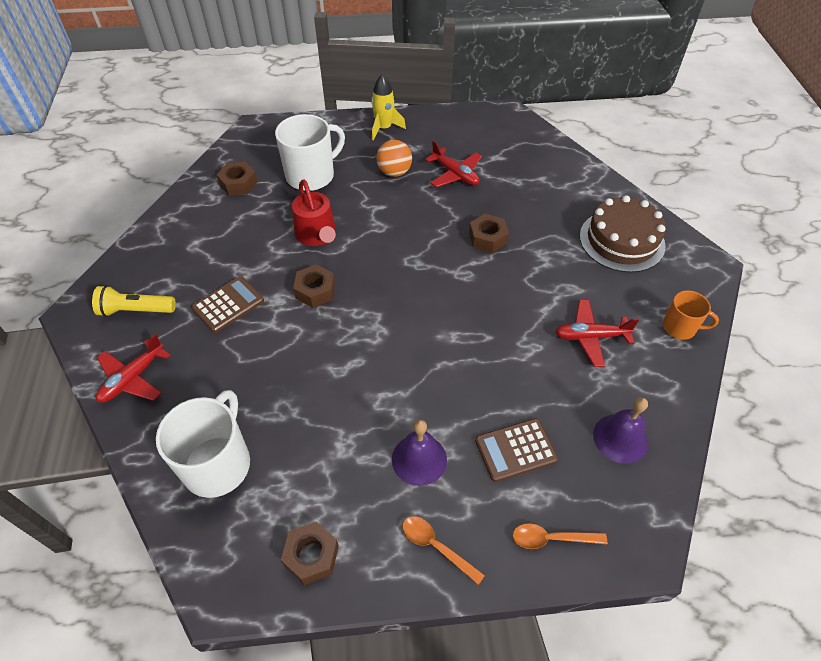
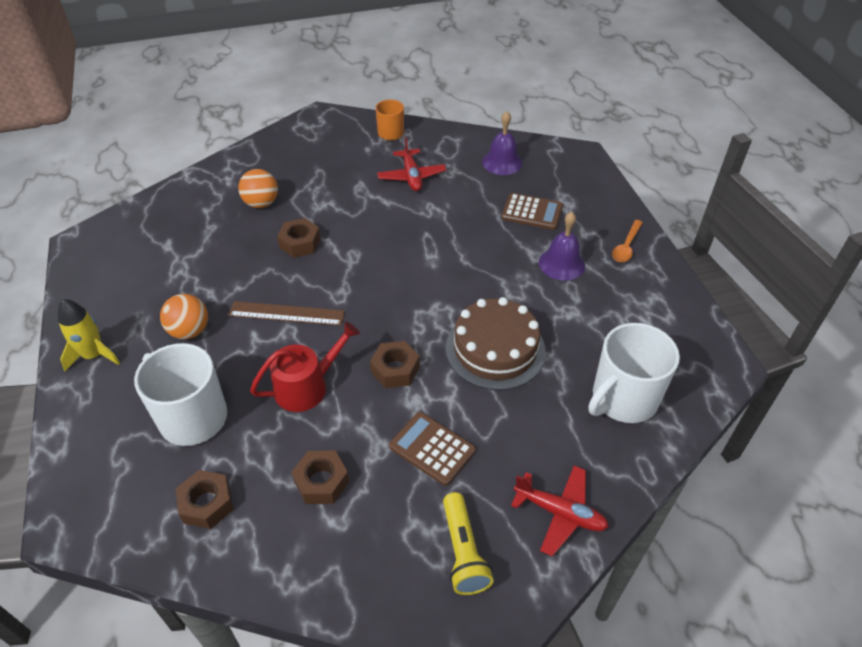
camera: 100 degrees left, 5 degrees down
(218, 464) = (623, 399): white mug -> white mug turned 45 degrees counterclockwise
(311, 556) = (668, 314): brown nut -> brown nut (321, 482)
(399, 226) = (287, 313): none -> brown ruler
(455, 174) = (196, 276): red plane -> none
(515, 450) = (532, 212): brown calculator -> brown calculator turned 45 degrees counterclockwise
(549, 213) = (261, 203): none -> orange ball
(551, 538) = (593, 192): orange spoon -> none
(621, 240) = (296, 159): brown cake -> brown cake (495, 349)

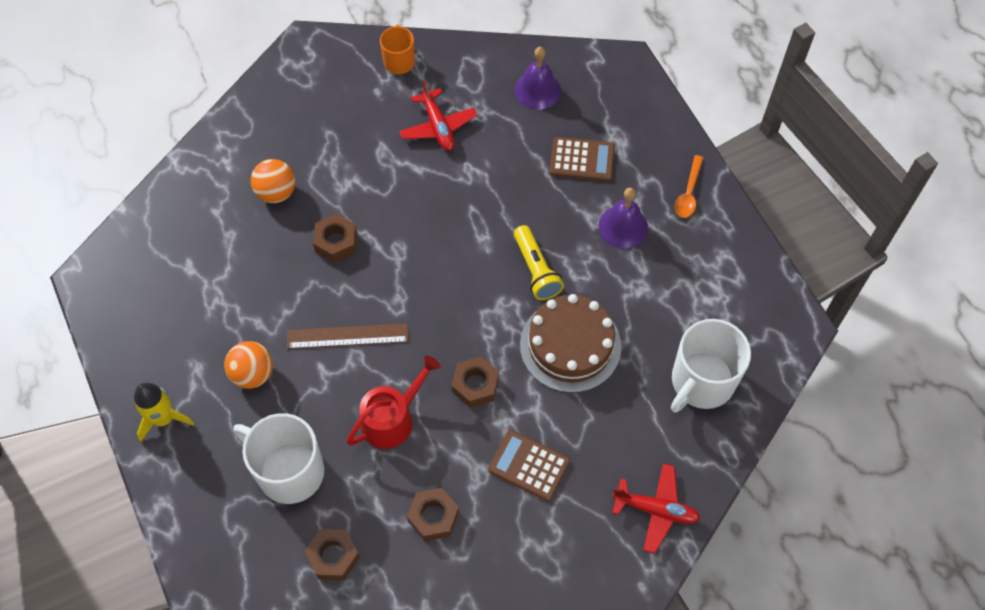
camera: 10 degrees left, 15 degrees up
(463, 552) = (576, 561): yellow flashlight -> yellow flashlight (536, 270)

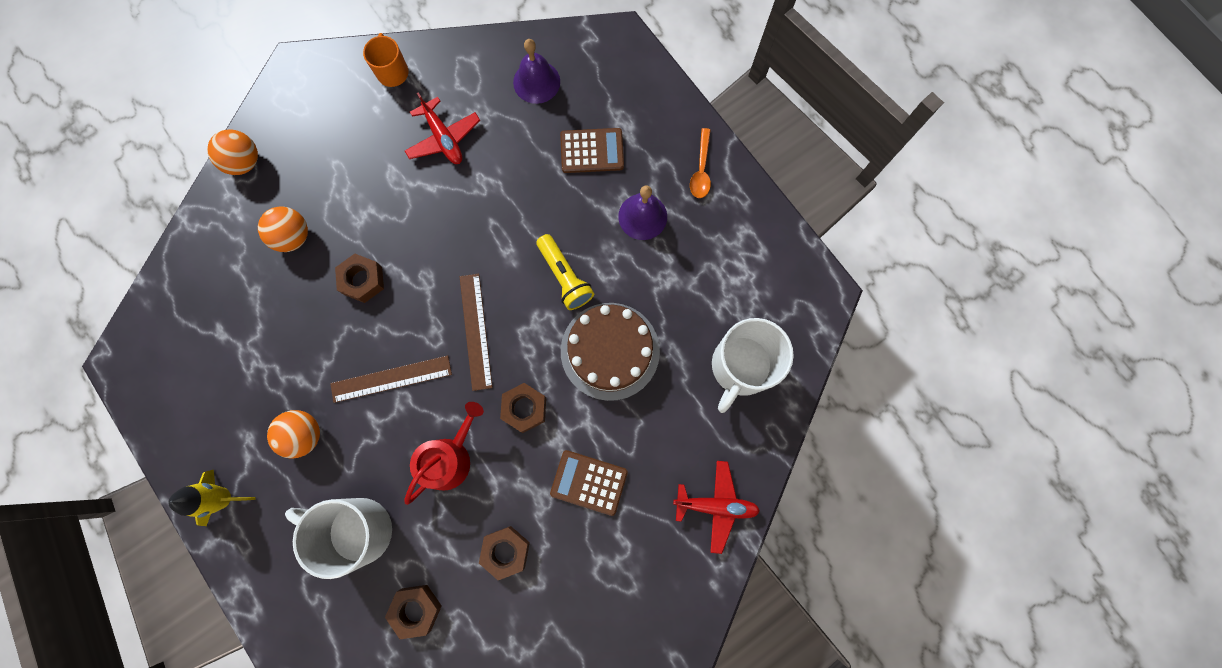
camera: 10 degrees left, 15 degrees up
(242, 119) = (244, 162): none -> orange ball
(439, 306) = (475, 331): none -> brown ruler

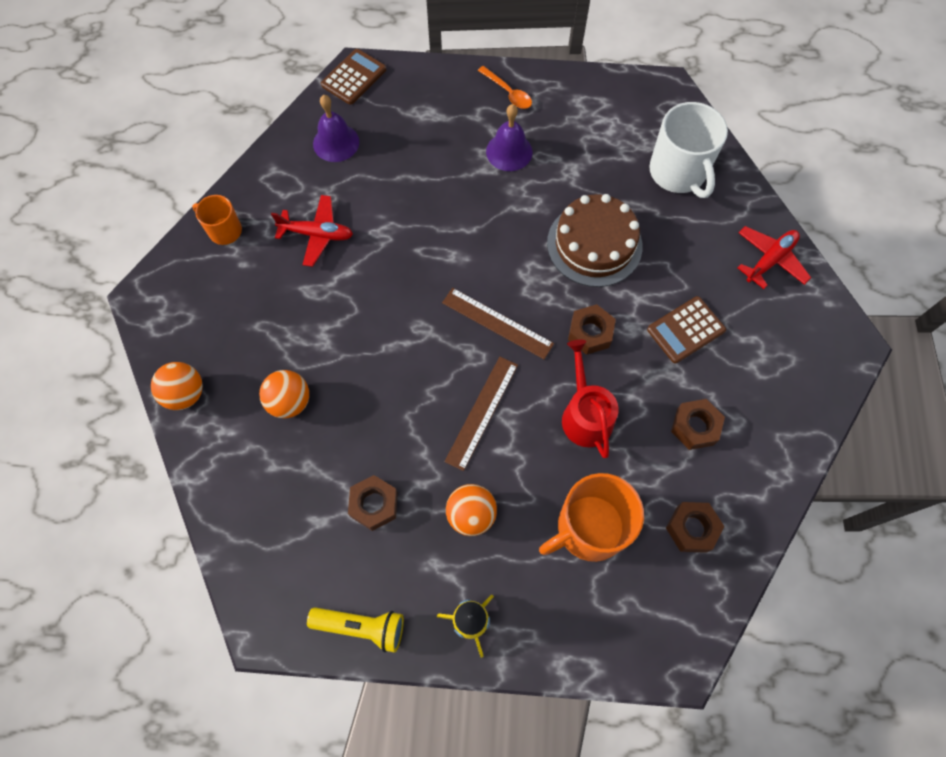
camera: 50 degrees left, 10 degrees down
(358, 530) = (589, 528): white mug -> orange mug
(362, 280) = (378, 375): brown nut -> brown nut (374, 504)
(565, 277) = (509, 233): yellow flashlight -> yellow flashlight (361, 626)
(592, 151) = (427, 147): brown calculator -> brown calculator (354, 77)

